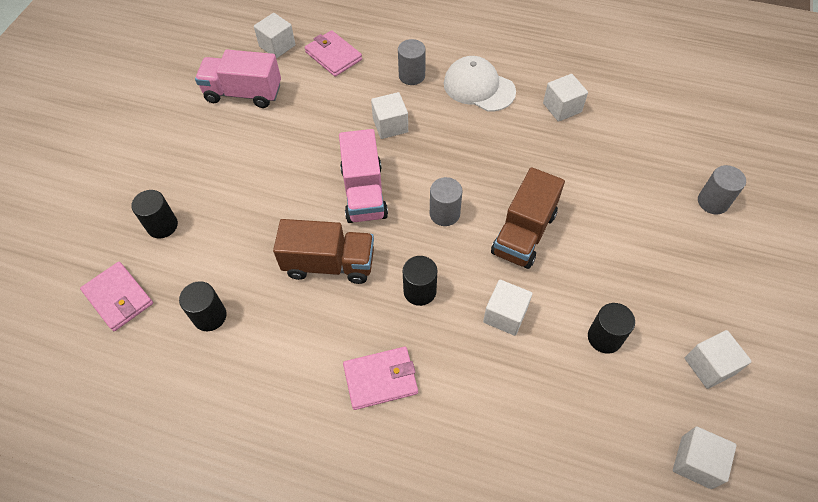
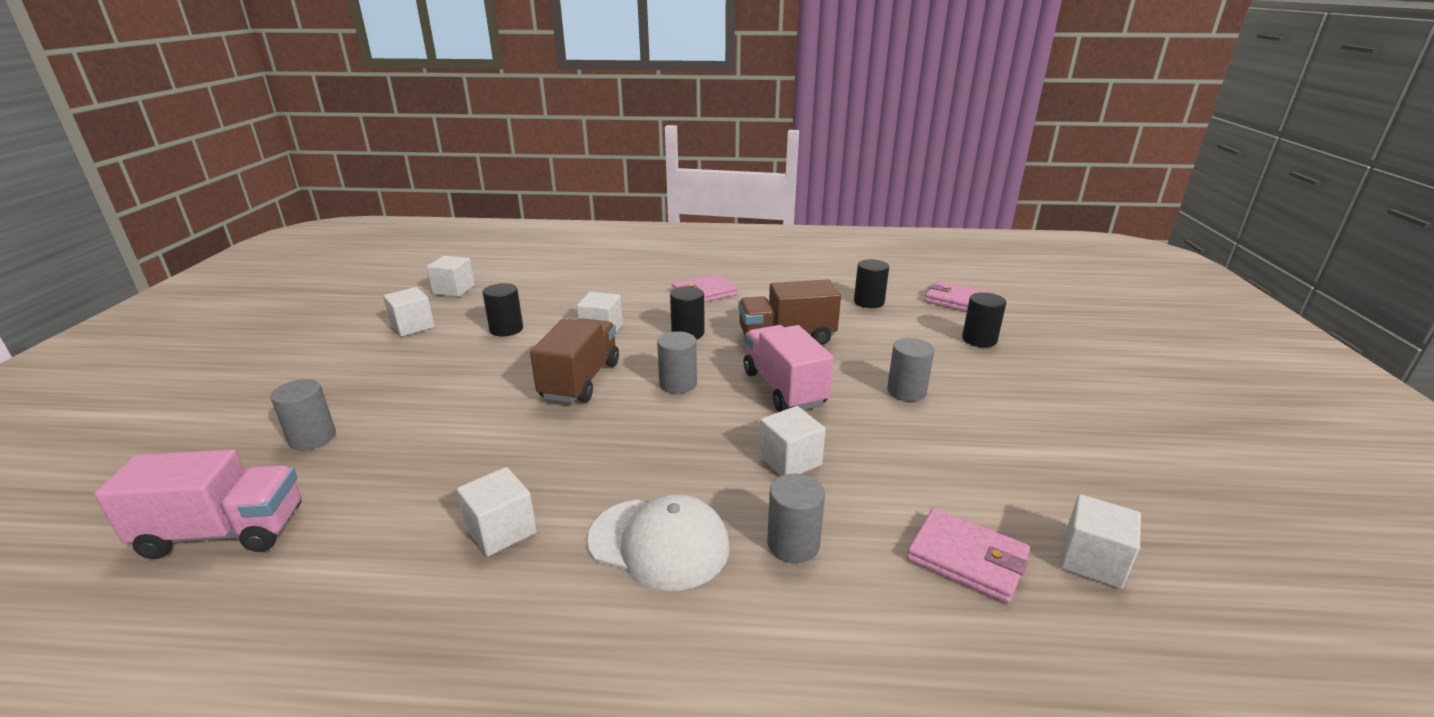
camera: 165 degrees right, 30 degrees down
(243, 93) = (1051, 469): pink truck -> pink truck (224, 532)
(275, 172) = (906, 391): none -> grey cylinder

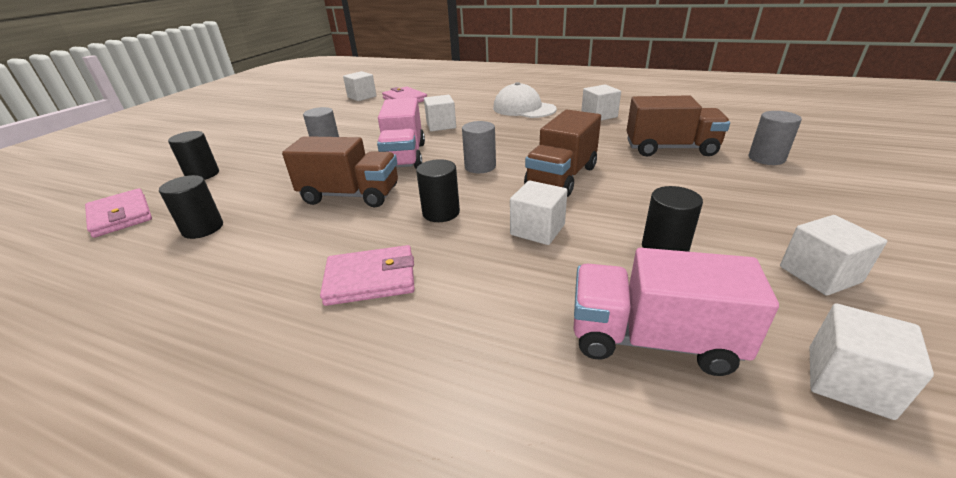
camera: 160 degrees left, 5 degrees up
(224, 532) = (752, 124): pink truck -> pink truck (652, 340)
(425, 443) = (670, 149): none -> brown truck
(793, 544) = (466, 105): grey cylinder -> none

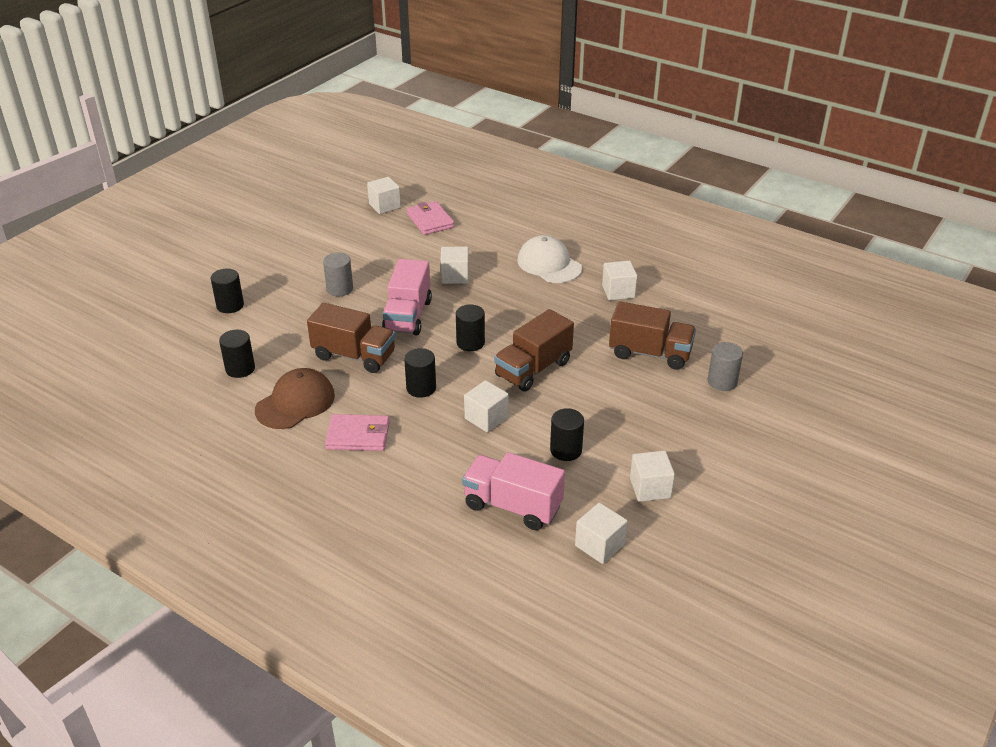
camera: 10 degrees right, 5 degrees up
(121, 216) = (174, 343): pink wallet -> none
(276, 253) = (295, 403): none -> brown cap
(480, 167) = (470, 343): grey cylinder -> black cylinder

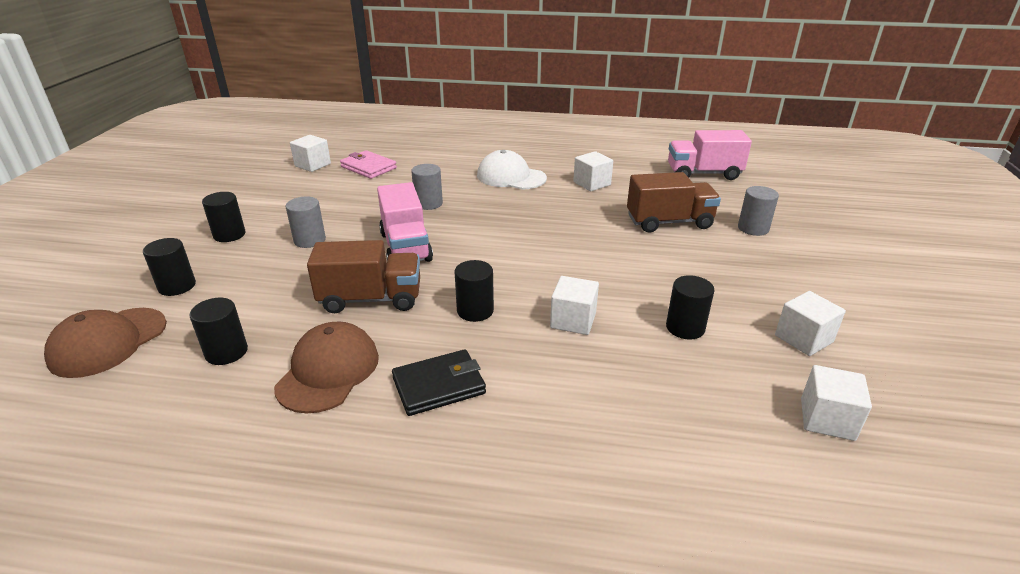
camera: 25 degrees left, 5 degrees down
(173, 339) = (108, 342): none -> brown cap
(358, 435) = (439, 385): pink wallet -> black wallet
(455, 276) = (428, 203): white cube -> grey cylinder
(470, 343) = (492, 254): black cylinder -> black cylinder (229, 235)
(512, 506) = (692, 408): pink truck -> pink truck (703, 174)
(533, 369) = (577, 261): brown truck -> none

